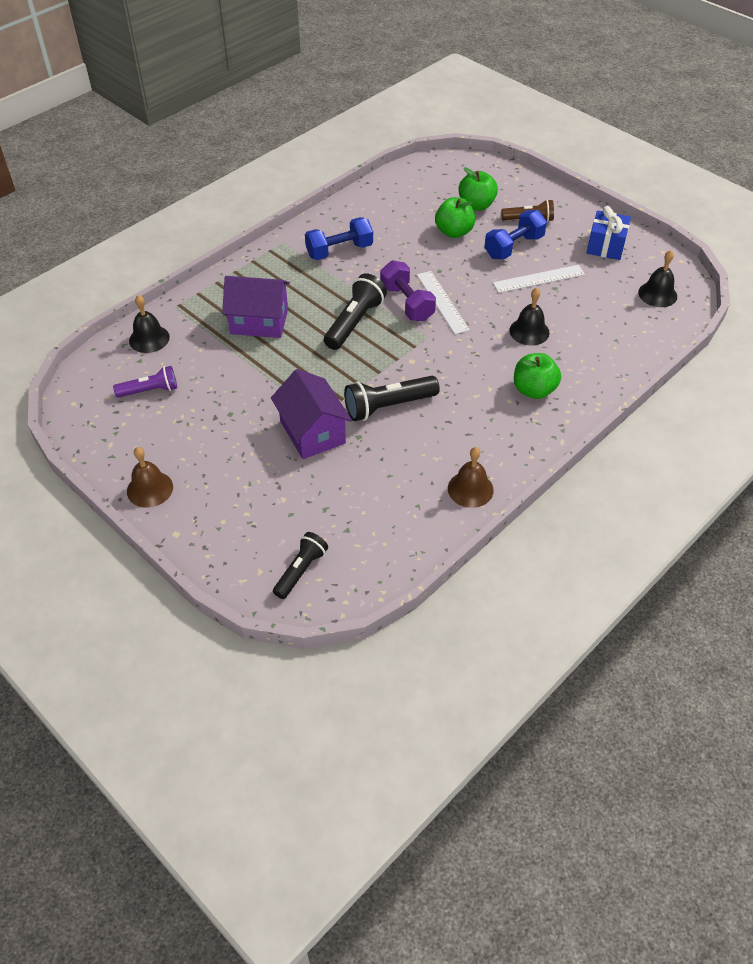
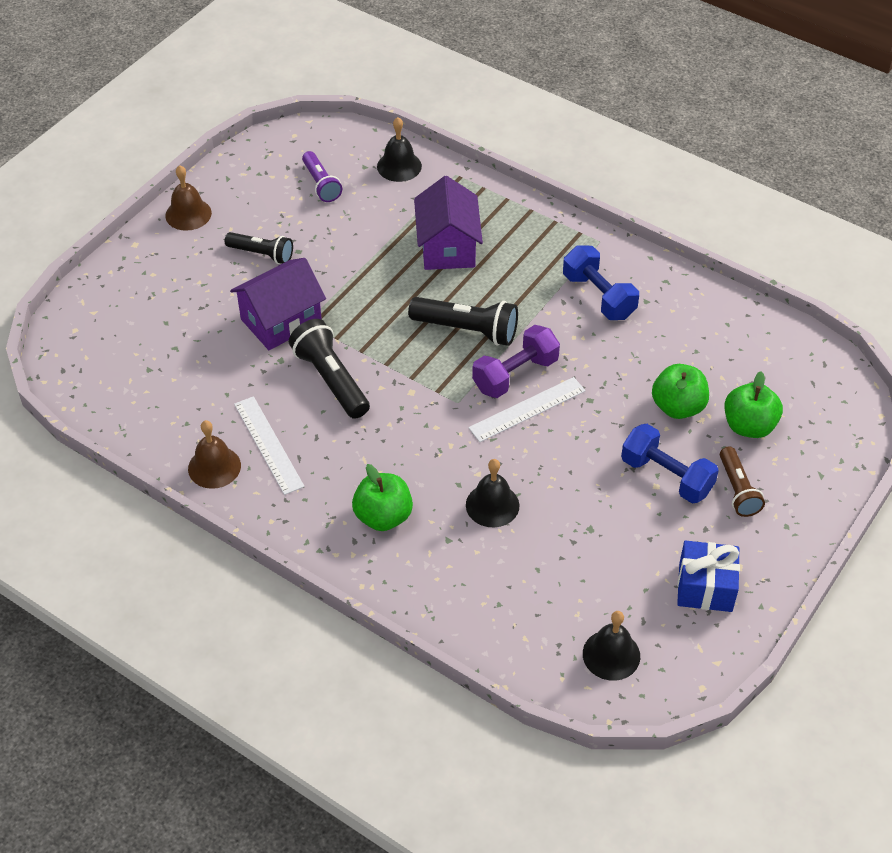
camera: 80 degrees right, 0 degrees up
(301, 571) = (95, 342): black flashlight -> black flashlight (262, 254)
(539, 279) = (604, 509): white ruler -> white ruler (268, 444)

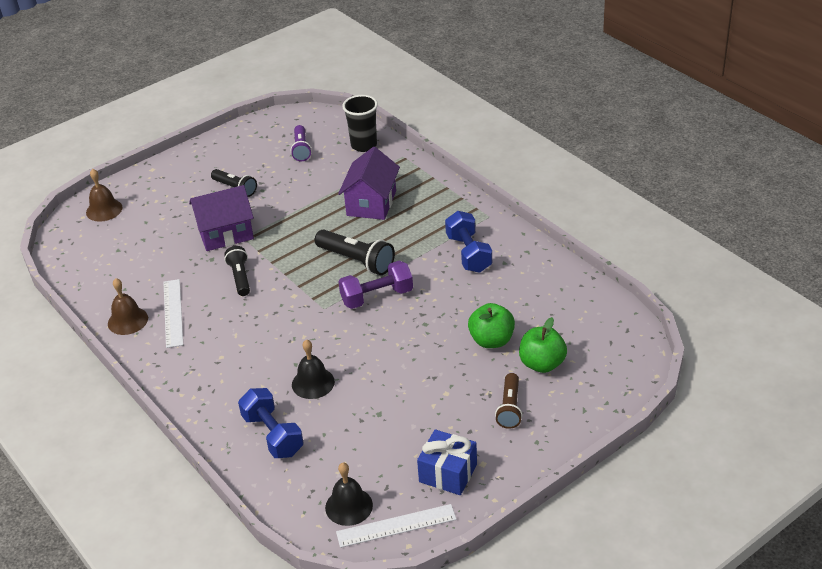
camera: 20 degrees right, 10 degrees down
(188, 214) = (198, 155): brown bell -> brown bell (104, 210)
(331, 379) = (240, 277): black flashlight -> black flashlight, size x0.66
(383, 516) = (228, 375): green apple -> none
(399, 166) = (364, 145): black bell -> black cup
(527, 409) = (373, 322): white ruler -> white ruler (396, 526)
(666, 476) = (457, 388): blue dumbbell -> blue dumbbell (273, 435)

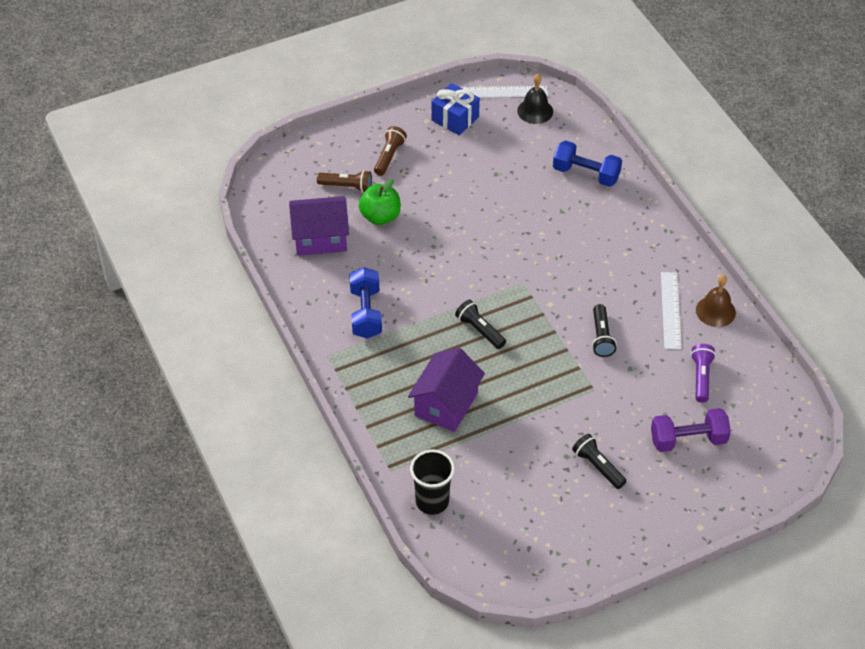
camera: 170 degrees left, 10 degrees up
(104, 210) = (754, 470): brown bell -> none
(225, 233) = (613, 399): purple house -> purple house (320, 238)
(273, 435) = (586, 174): blue dumbbell -> blue dumbbell turned 45 degrees counterclockwise
(301, 149) = (510, 514): purple flashlight -> purple flashlight (701, 377)
(313, 383) = (546, 211): black bell -> none
(356, 261) = (480, 330): black flashlight -> black flashlight, size x0.66
(377, 297) = (470, 284): purple dumbbell -> purple dumbbell (688, 440)
(542, 364) = (347, 187): green apple -> brown flashlight

